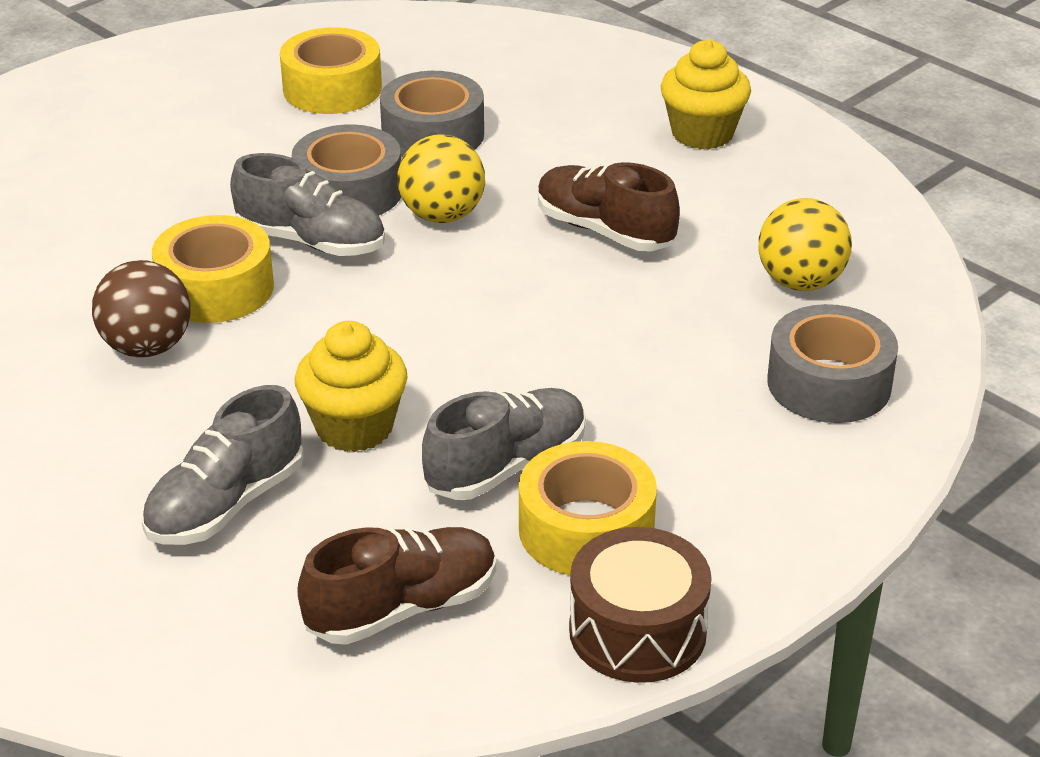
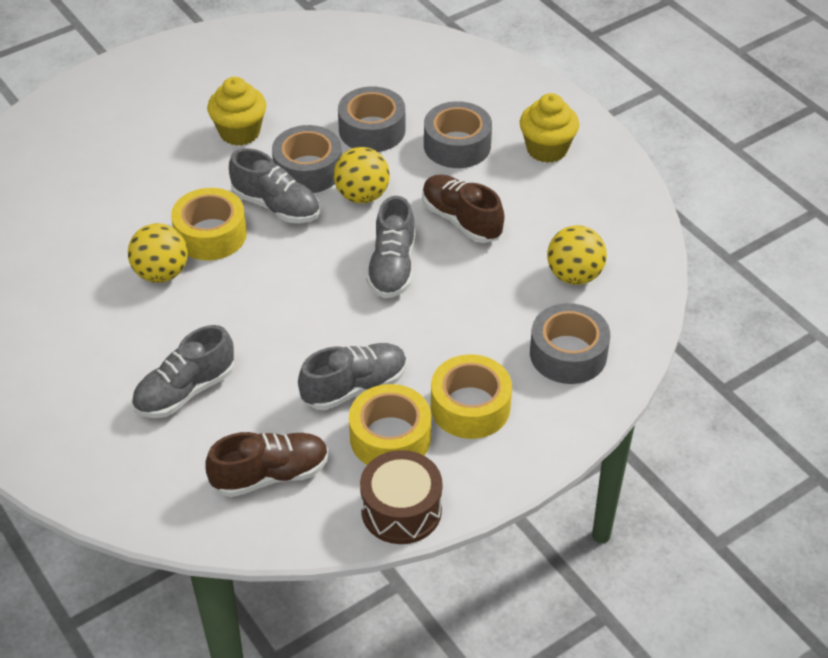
camera: 10 degrees right, 10 degrees up
(147, 347) = (161, 273): brown ball -> yellow ball
(332, 89) = (316, 85): yellow tape -> yellow tape (470, 407)
(354, 427) = (271, 347): yellow cupcake -> yellow cupcake (239, 132)
(517, 300) = (392, 267): none -> grey shoe
(567, 141) = (457, 145): none -> grey tape

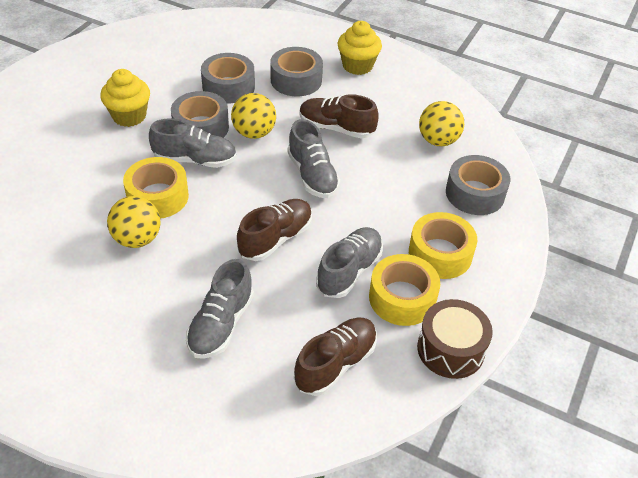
camera: 30 degrees left, 0 degrees up
(301, 324) = (275, 239): none -> brown shoe

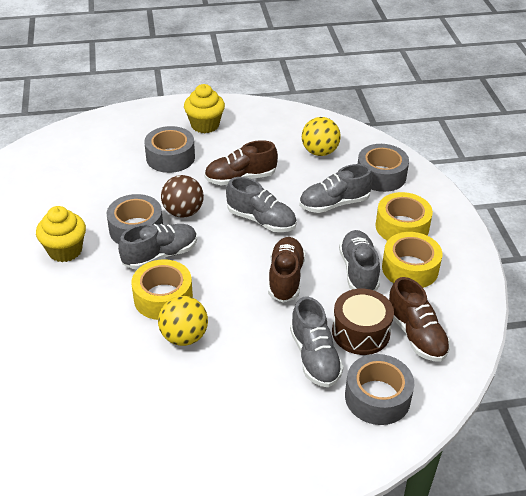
camera: 35 degrees left, 5 degrees down
(228, 87) = (122, 187): grey tape -> grey tape (377, 397)
(254, 133) = (183, 212): yellow ball -> brown ball
(335, 364) = (416, 334): brown shoe -> brown shoe turned 150 degrees clockwise
(397, 196) = (334, 204): none -> grey shoe
(450, 349) = (471, 282): brown drum -> brown drum (360, 332)

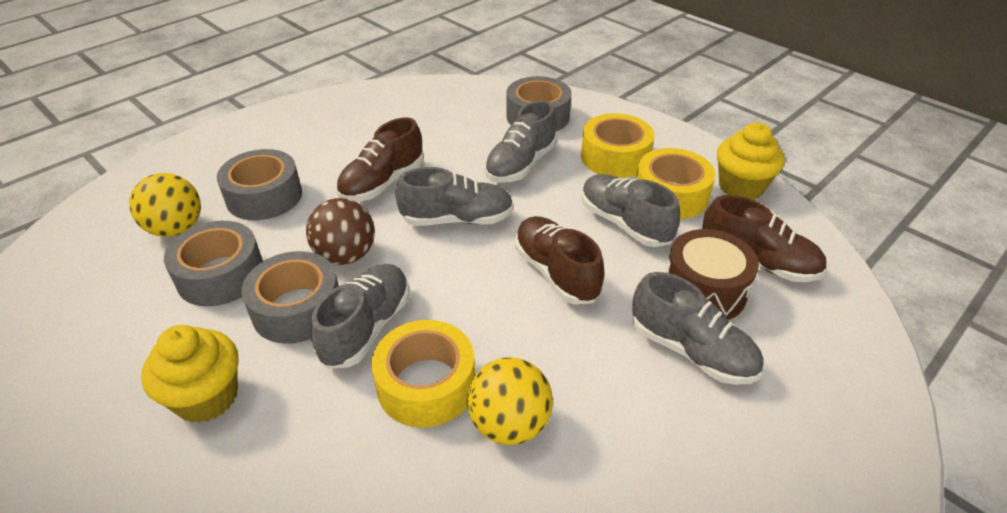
camera: 35 degrees left, 0 degrees up
(205, 125) = (277, 142): yellow cupcake -> yellow cupcake (741, 187)
(319, 152) = (447, 118): yellow ball -> yellow ball (176, 229)
(377, 397) = (807, 358): grey tape -> grey tape (221, 275)

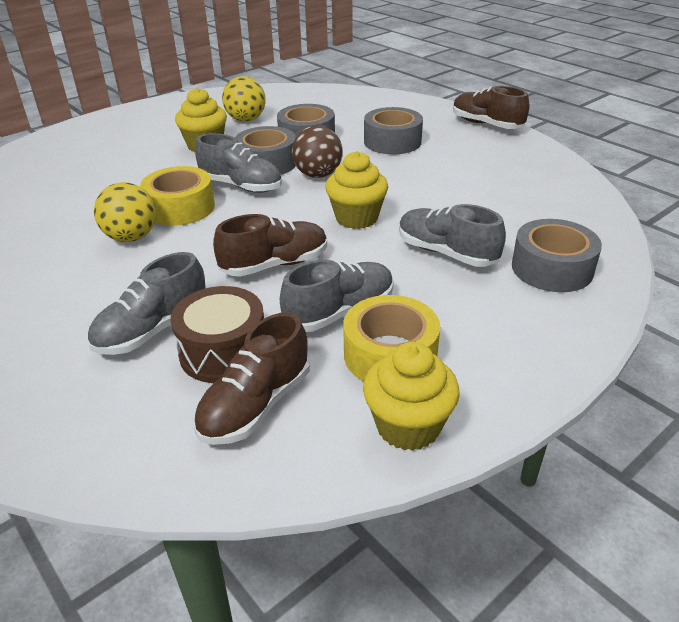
camera: 95 degrees right, 5 degrees down
(176, 229) = (356, 120): yellow ball -> yellow ball (246, 120)
(382, 183) = (411, 184): brown shoe -> brown shoe (486, 124)
(457, 219) = (356, 218): grey shoe -> yellow cupcake
(615, 157) = (469, 319): yellow tape -> none

